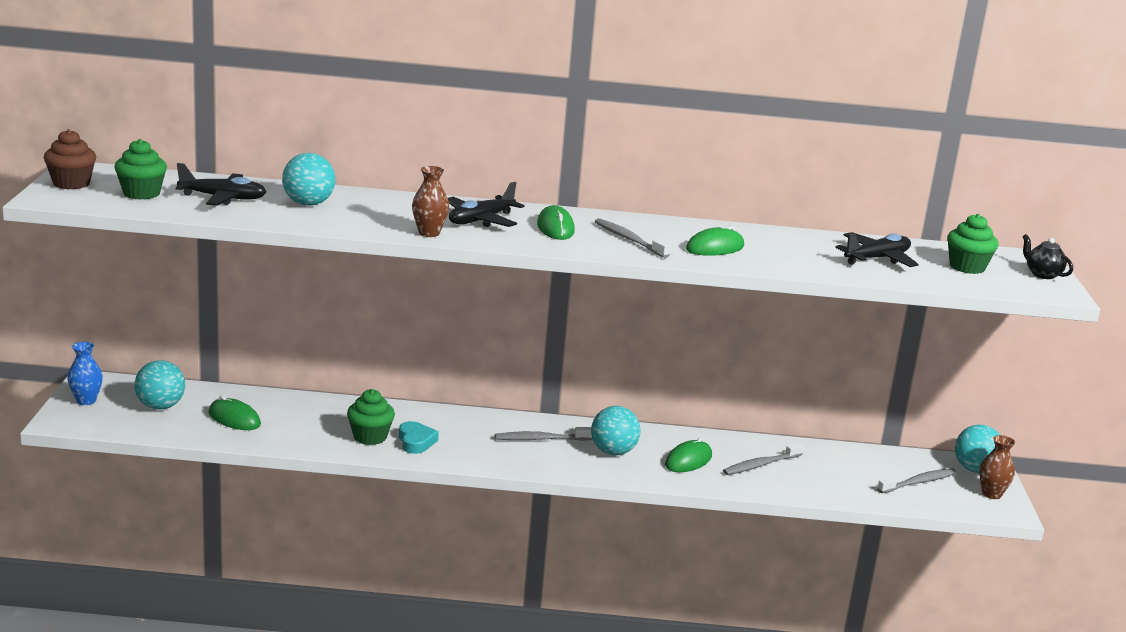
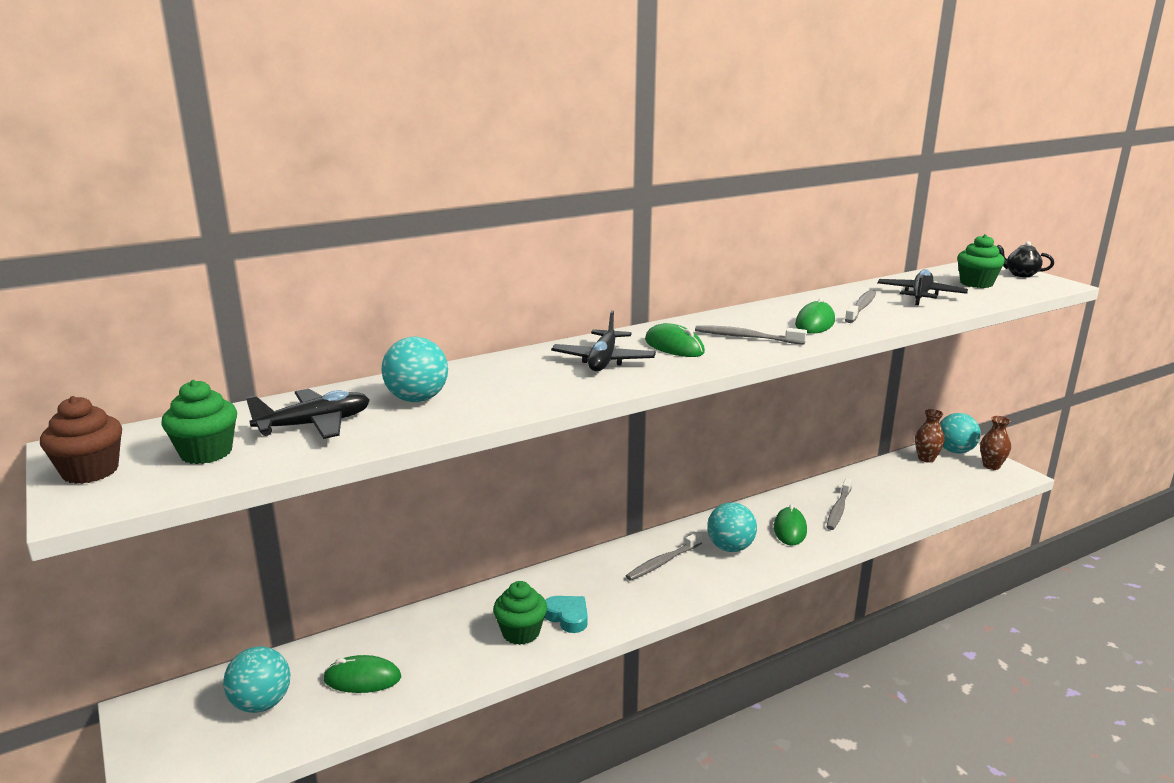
camera: 30 degrees left, 0 degrees up
(86, 401) = (160, 741): blue vase -> none
(429, 233) = (586, 390): brown vase -> brown vase (926, 458)
(918, 482) = (943, 476): grey toothbrush -> grey toothbrush (861, 307)

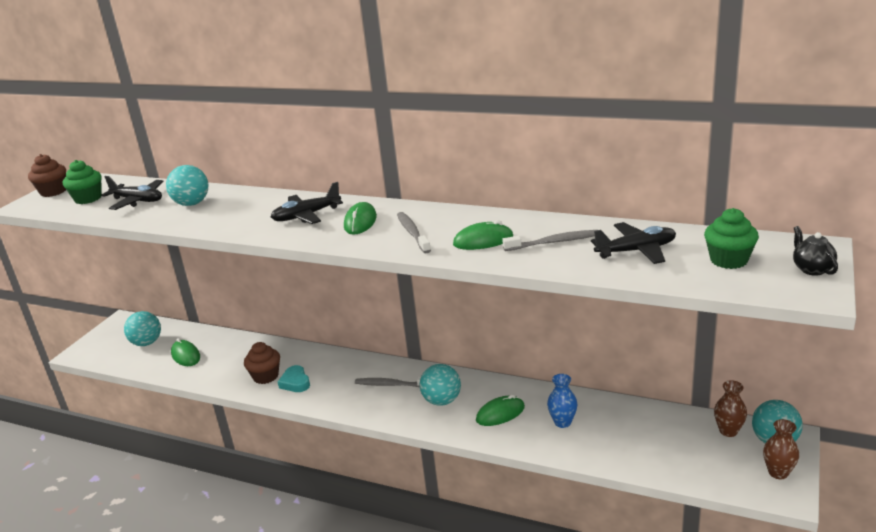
camera: 55 degrees right, 5 degrees up
(521, 632) = (266, 376): green cupcake -> brown cupcake
(567, 617) = (295, 382): turquoise heart -> turquoise heart turned 150 degrees clockwise
(838, 509) = (562, 422): grey toothbrush -> blue vase

